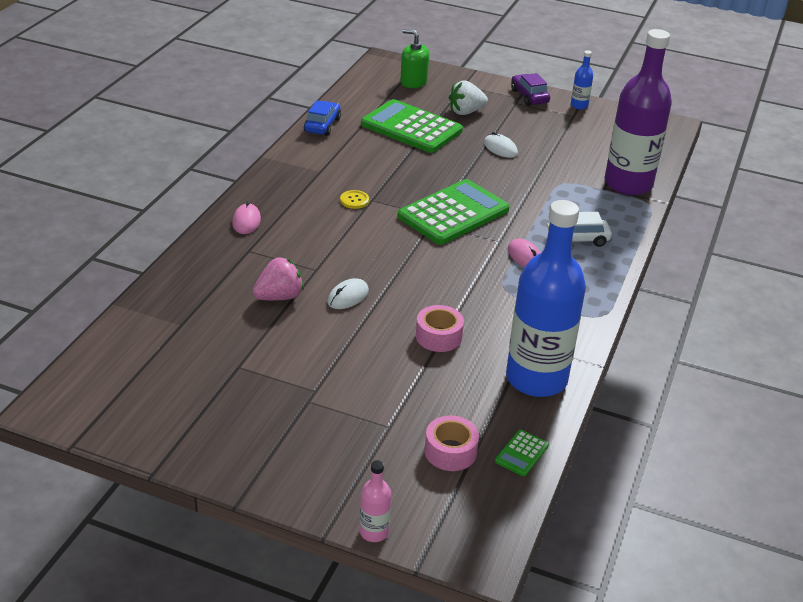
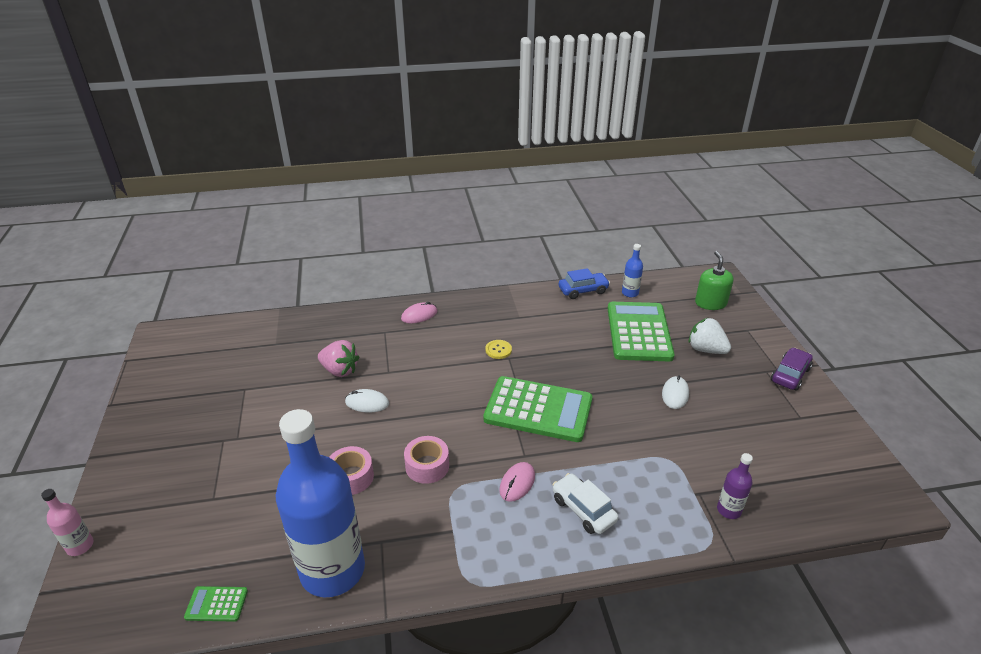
camera: 60 degrees right, 0 degrees up
(450, 451) = (198, 551): pink tape -> pink tape (427, 466)
(579, 105) = (825, 414): blue bottle -> blue bottle (630, 293)
(628, 184) = (729, 510): purple bottle -> purple bottle, size x0.40

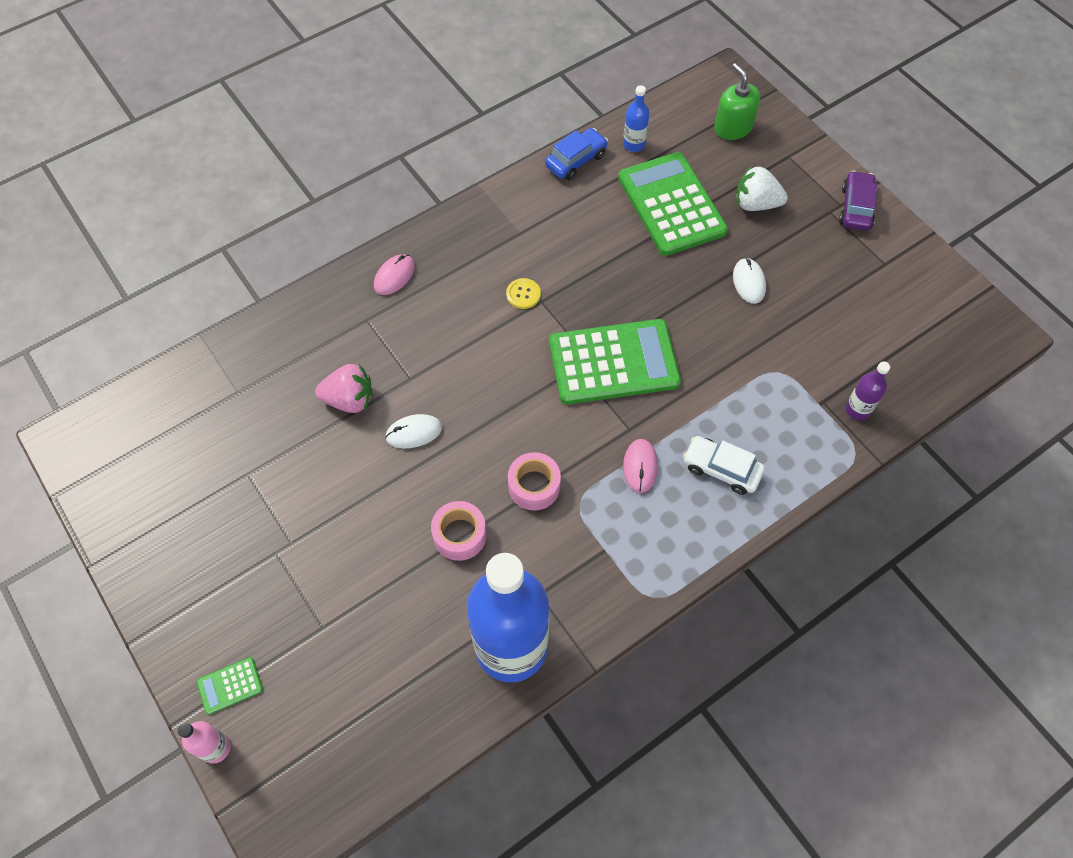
camera: 25 degrees left, 25 degrees up
(216, 604) = (418, 736): green calculator -> green calculator (230, 685)

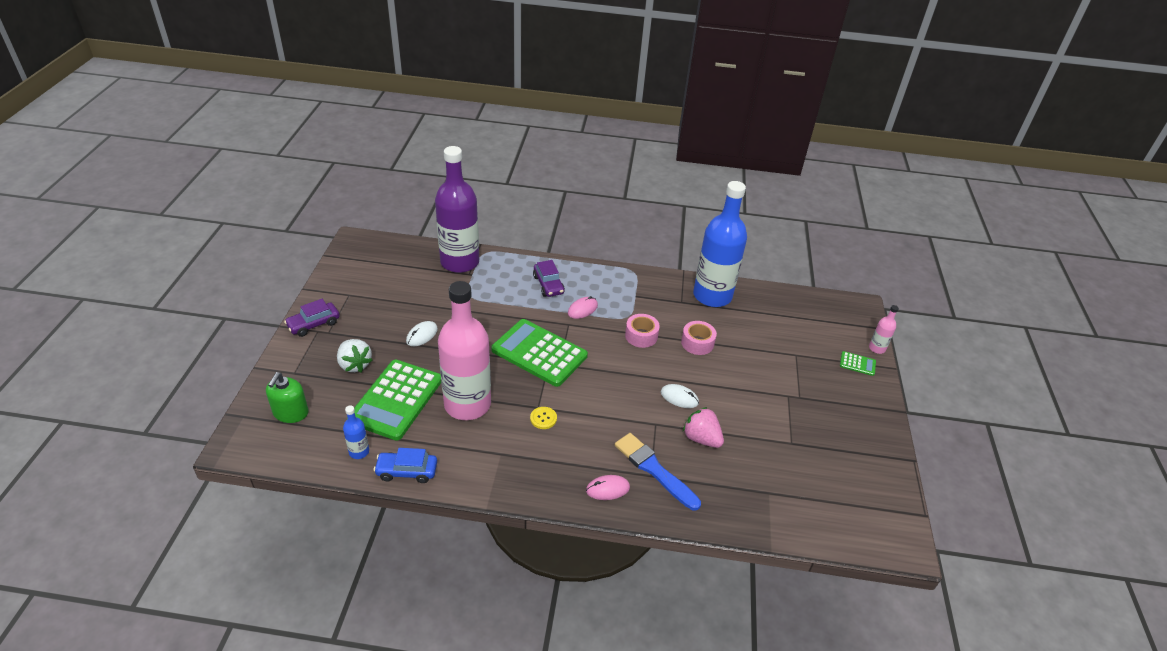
camera: 140 degrees left, 20 degrees down
(368, 327) = (654, 469): none -> blue brush
(607, 251) = (467, 404): none -> pink bottle
(721, 469) = (548, 285): white car -> purple car
(857, 409) = (460, 262): purple bottle -> purple bottle, size x2.48

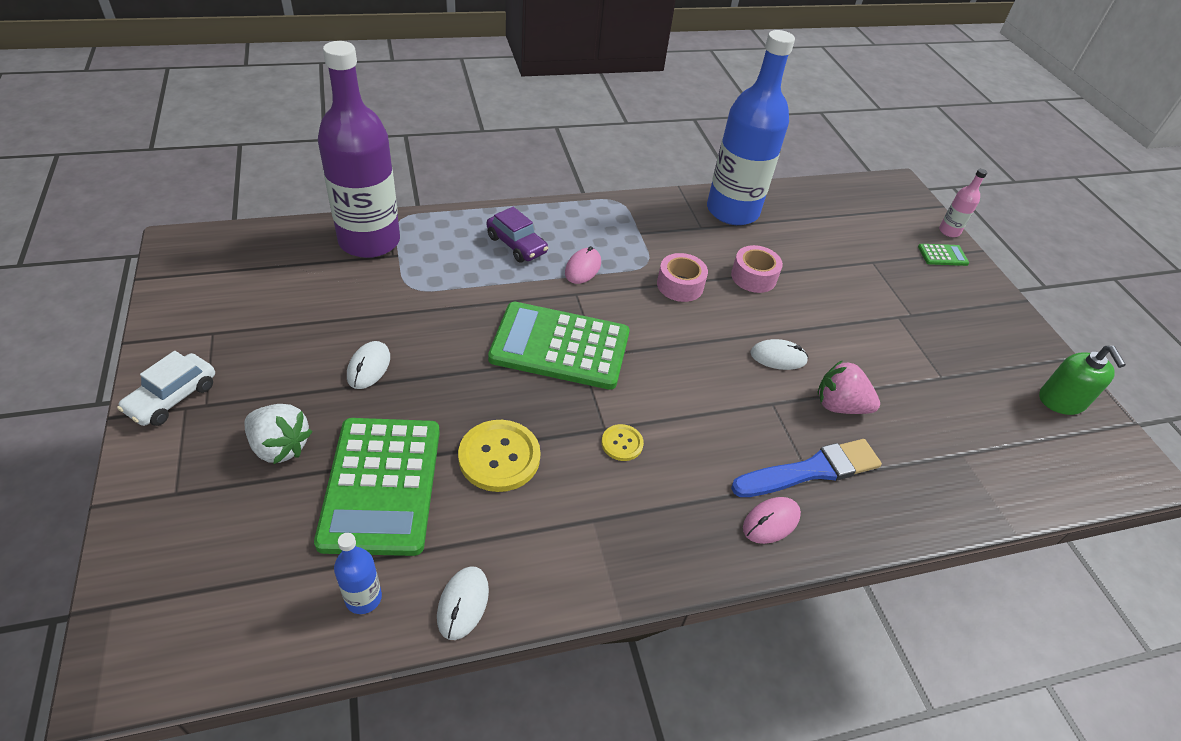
camera: 25 degrees left, 5 degrees up
(291, 413) = (203, 569): green soap dispenser -> green soap dispenser (1061, 401)
(314, 324) = (172, 398): purple car -> white car
(407, 471) = (463, 603): blue car -> white mouse
(467, 404) = (499, 457): pink bottle -> yellow button
(654, 469) = (811, 470): blue brush -> blue brush turned 135 degrees clockwise

